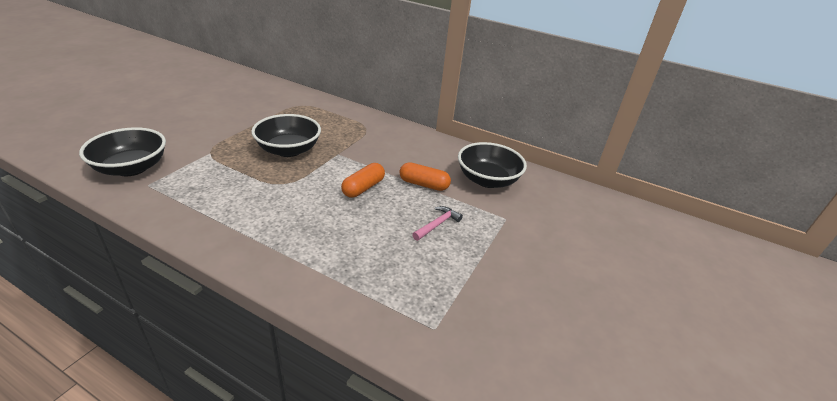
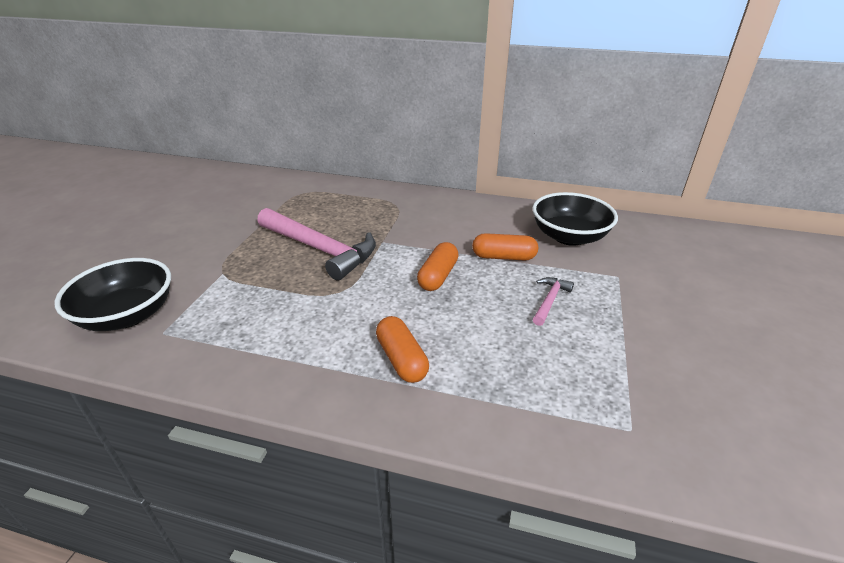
camera: 10 degrees left, 0 degrees up
(288, 150) = (320, 249): black bowl -> pink hammer
(299, 240) = (402, 359): none -> orange capsule

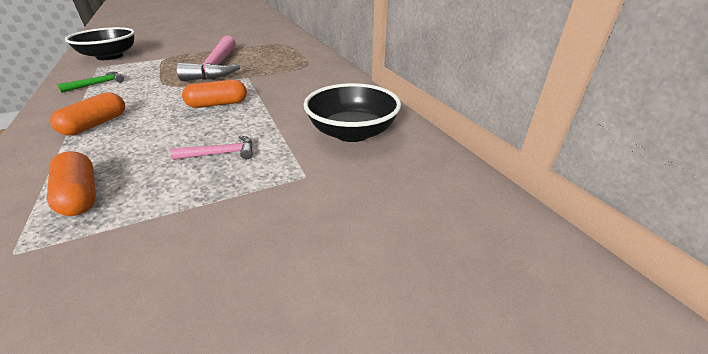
camera: 50 degrees right, 0 degrees up
(252, 342) = (98, 84): none -> green hammer
(503, 257) = (275, 117): orange capsule -> orange capsule (80, 195)

